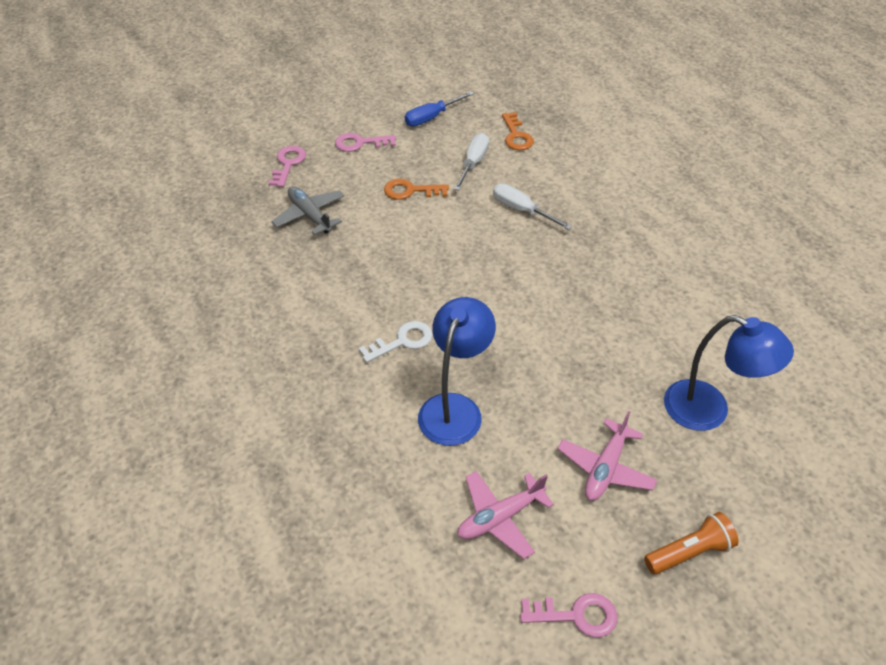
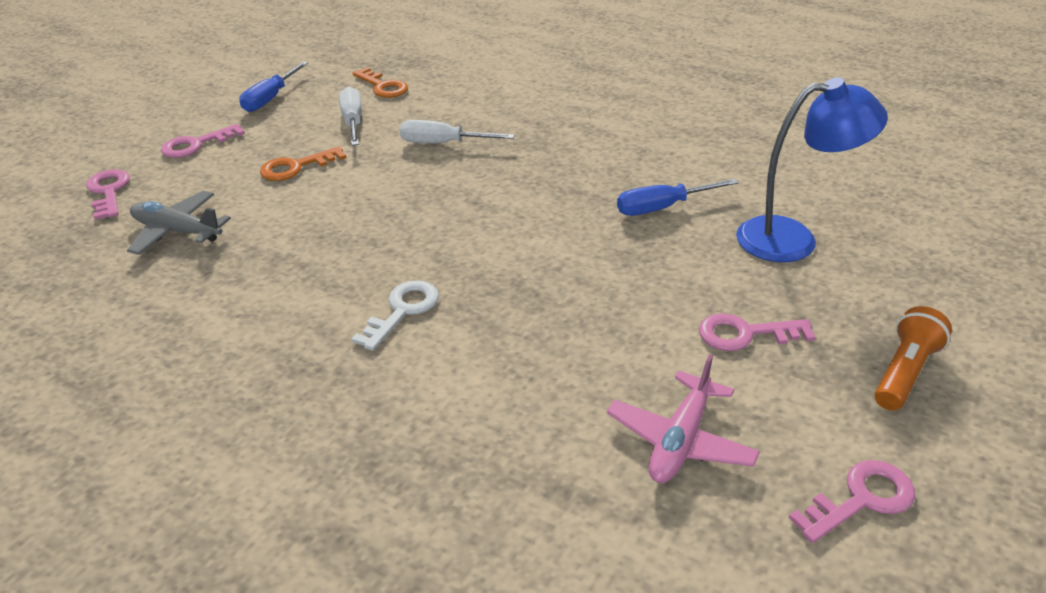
camera: 30 degrees left, 10 degrees down
(455, 408) = (525, 351): blue lamp -> none
(605, 468) = (746, 334): pink plane -> pink key
(635, 338) = (662, 208): none -> blue screwdriver

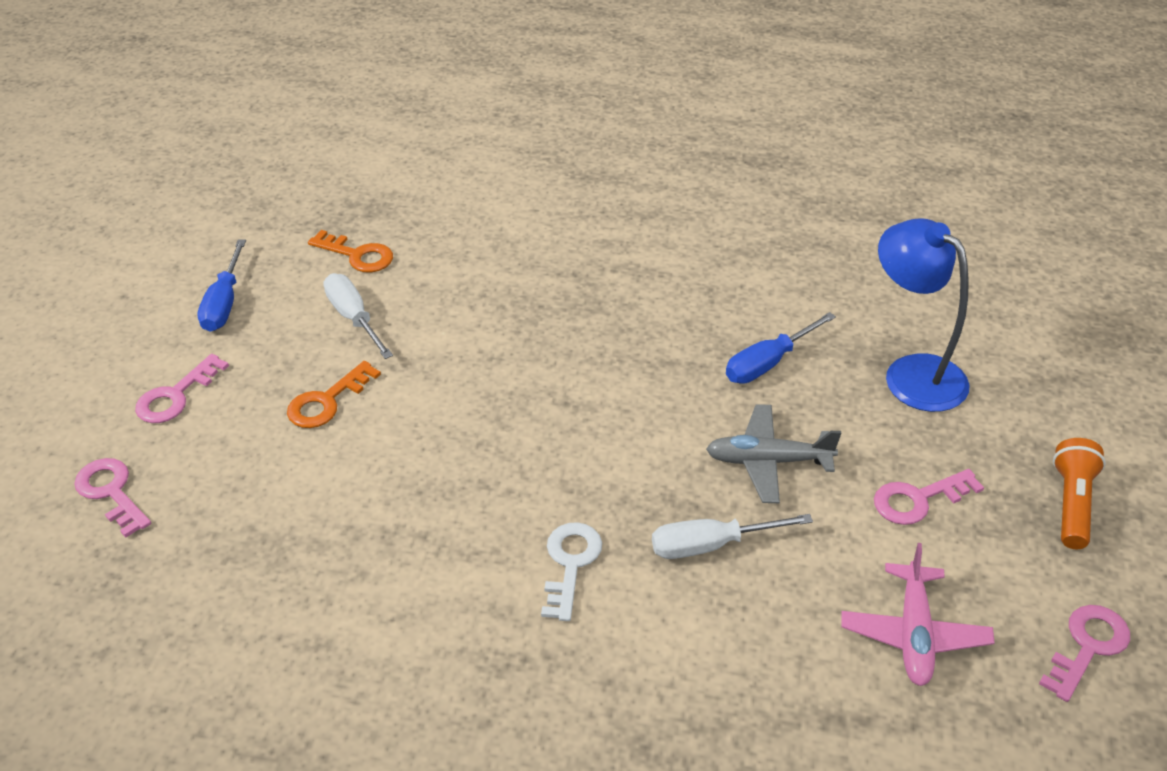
camera: 20 degrees left, 5 degrees up
(177, 231) = (243, 527): grey plane -> grey plane (768, 461)
(443, 143) = (482, 327): white screwdriver -> white screwdriver (710, 545)
(793, 239) = (912, 373): blue lamp -> blue lamp turned 105 degrees counterclockwise

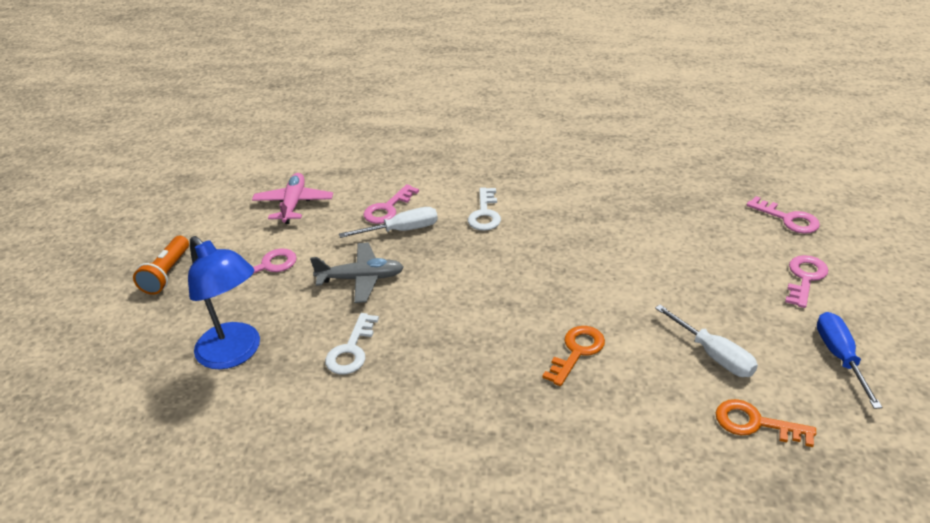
camera: 175 degrees right, 5 degrees down
(327, 401) = (688, 286): orange key -> orange key (576, 352)
(768, 363) = (351, 350): blue screwdriver -> white key
(1087, 647) = (203, 208): pink key -> pink key (388, 208)

